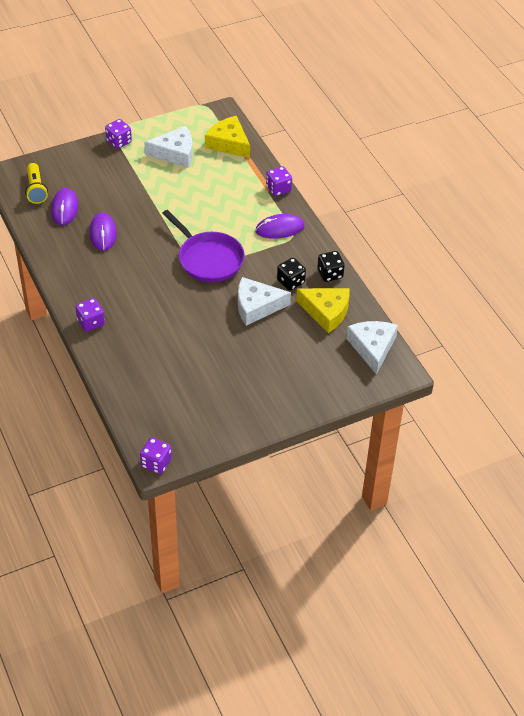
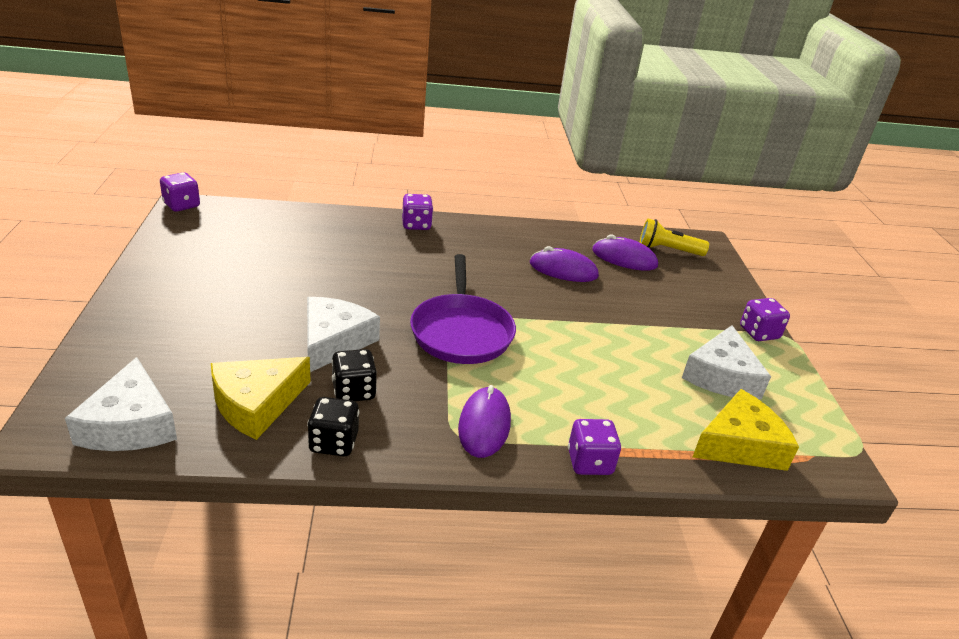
camera: 110 degrees right, 15 degrees down
(208, 259) = (461, 332): purple pan -> purple pan turned 75 degrees counterclockwise
(372, 348) = (130, 424): white cheese -> white cheese turned 60 degrees clockwise

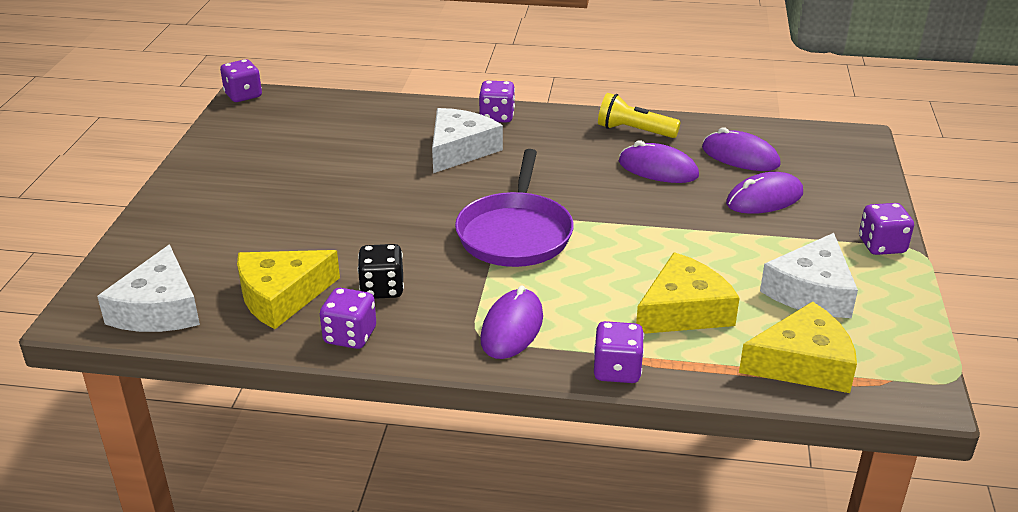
camera: 15 degrees right, 0 degrees up
(334, 341) = (373, 239): white cheese -> white cheese (460, 150)
(334, 442) = (350, 336): black dice -> purple dice
(626, 399) = (683, 311): none -> yellow cheese
(655, 294) = (764, 199): none -> purple mouse
(668, 250) = (801, 147): yellow flashlight -> yellow flashlight (634, 131)

